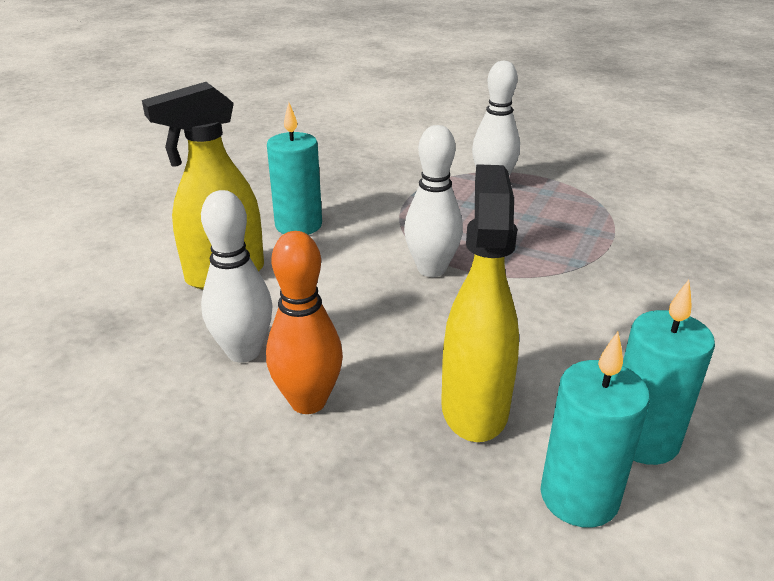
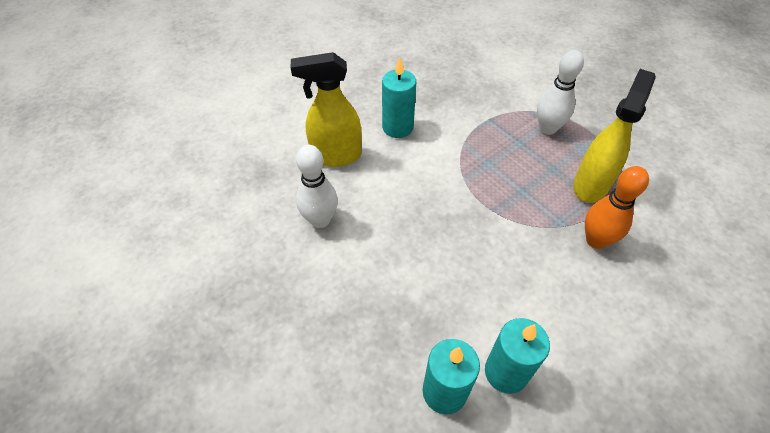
camera: 25 degrees right, 20 degrees up
(308, 401) = (337, 268): orange bowling pin -> orange bowling pin (595, 240)
(431, 269) = (459, 194): white bowling pin -> none
(474, 407) = (424, 310): yellow spray bottle -> yellow spray bottle (590, 185)

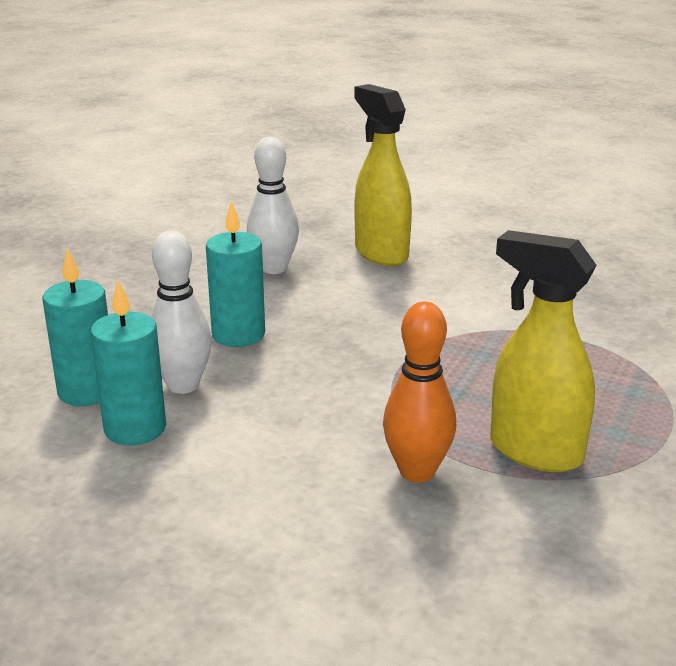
camera: 65 degrees right, 25 degrees down
(397, 127) = (475, 278): turquoise candle -> turquoise candle (238, 335)
(547, 128) = (620, 392): white bowling pin -> white bowling pin (183, 385)
(590, 185) = (534, 451): yellow spray bottle -> yellow spray bottle turned 150 degrees counterclockwise

